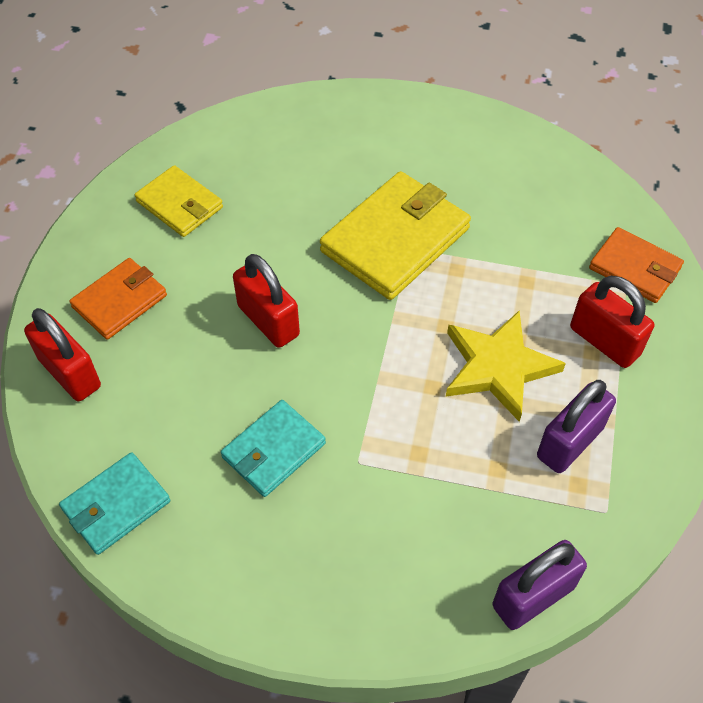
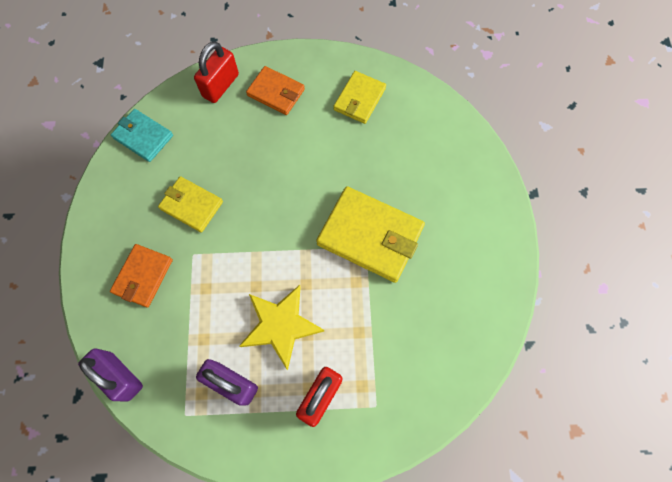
camera: 75 degrees right, 15 degrees up
(268, 321) = (282, 176): red padlock -> none
(273, 450) = (191, 205): turquoise wallet -> yellow wallet
(634, 268) = (394, 411): orange wallet -> orange wallet (143, 276)

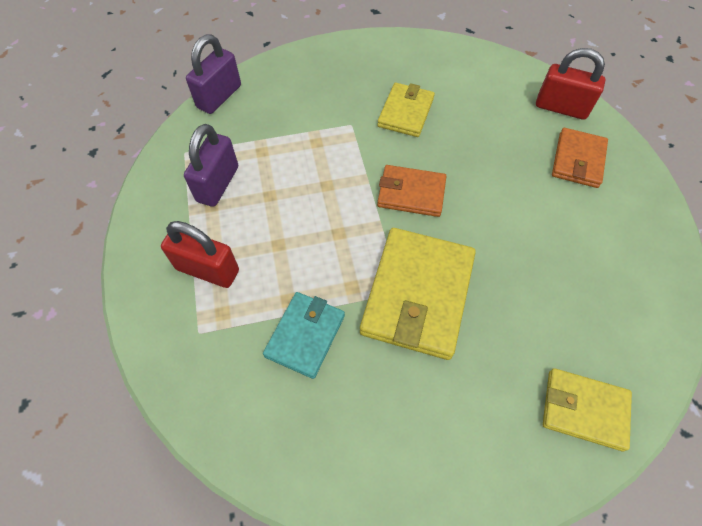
camera: 80 degrees right, 10 degrees down
(143, 137) = (470, 59): turquoise wallet -> turquoise wallet (305, 336)
(143, 276) = (319, 91): orange wallet -> orange wallet (411, 193)
(280, 325) = (285, 216): yellow star -> none
(359, 99) = (613, 253): yellow wallet -> yellow wallet (584, 409)

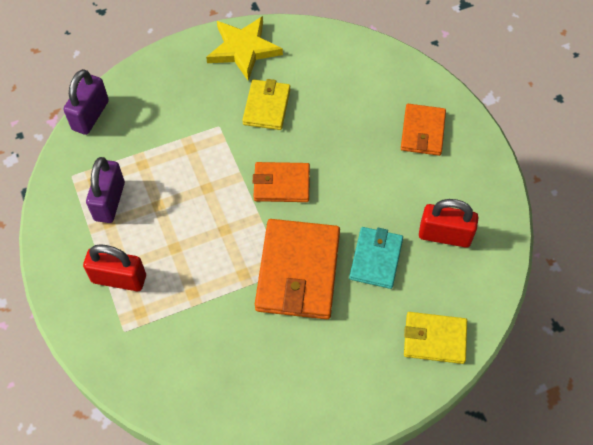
camera: 10 degrees left, 0 degrees up
(305, 336) = (212, 319): turquoise wallet -> turquoise wallet (376, 259)
(389, 56) = (243, 49): none -> yellow star
(417, 294) = (298, 271): yellow wallet -> orange wallet
(561, 108) = (406, 82): red padlock -> red padlock (444, 235)

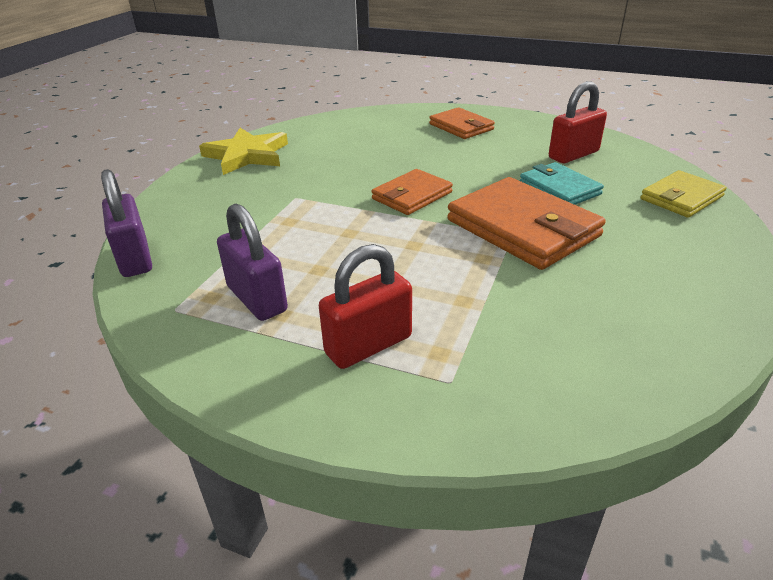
camera: 45 degrees left, 25 degrees down
(267, 107) = (321, 169): yellow wallet -> none

